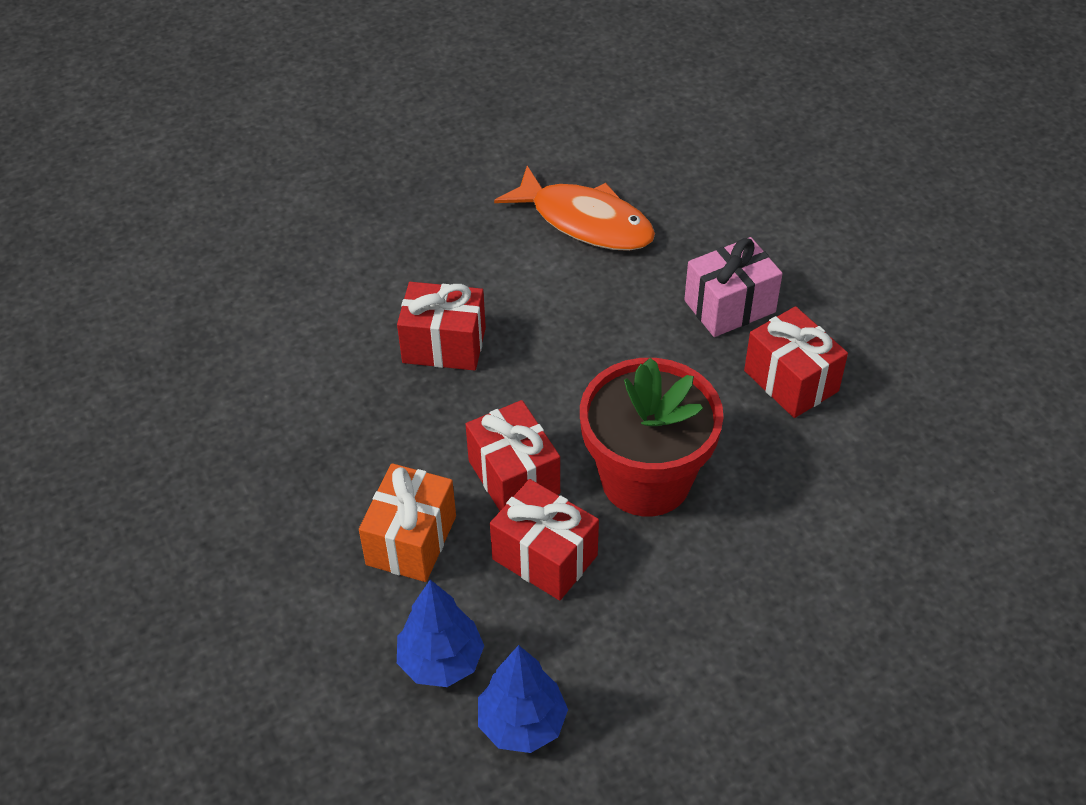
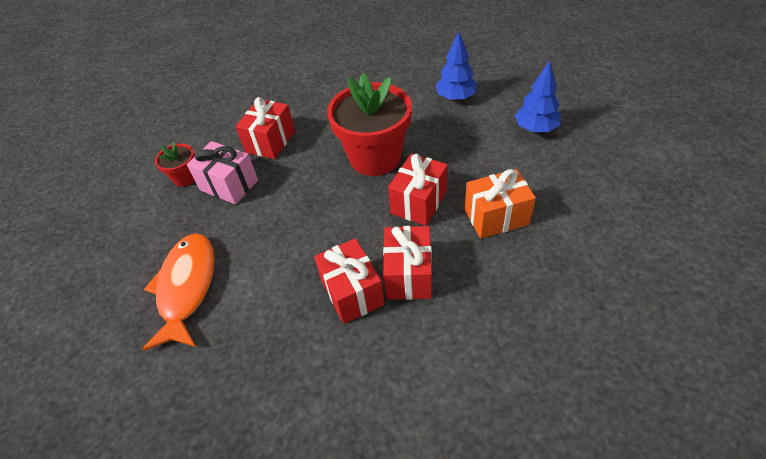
camera: 120 degrees left, 0 degrees up
(441, 661) = (541, 167): blue tree -> blue tree (456, 98)
(545, 557) = (452, 166): red gift -> red gift (408, 275)
(785, 270) = (185, 178): none -> red flower pot

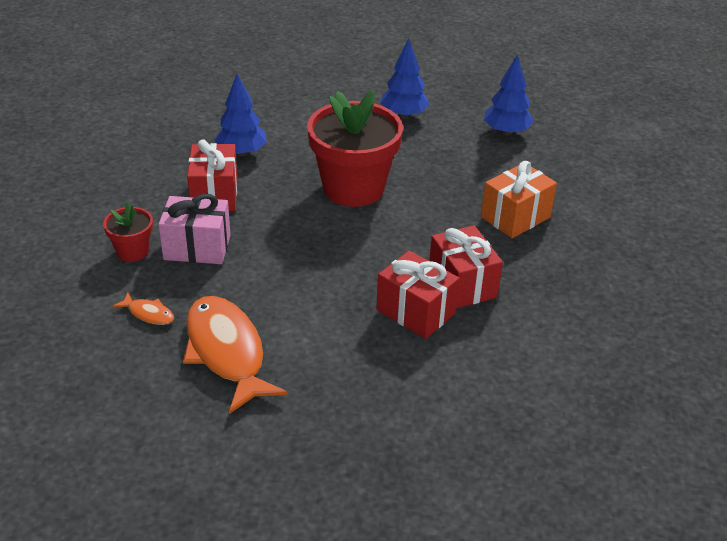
camera: 30 degrees left, 10 degrees down
(159, 235) = (148, 314): none -> orange fish
(312, 109) = (242, 152): none -> blue tree
(419, 202) = (430, 220): red gift -> none

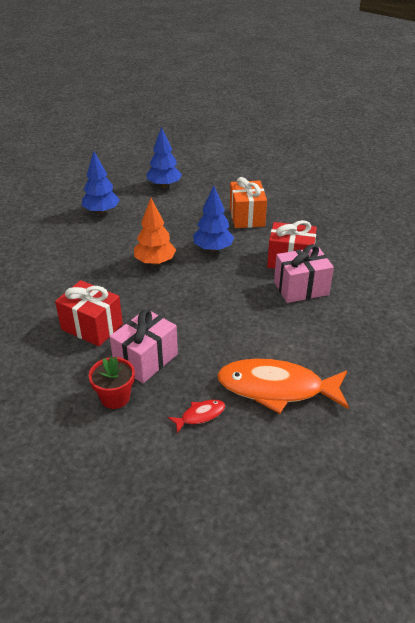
camera: 55 degrees left, 0 degrees up
(148, 314) = (200, 415): orange fish -> red fish
(242, 152) = (56, 294): blue tree -> blue tree (213, 249)
(353, 188) = (155, 262): red flower pot -> orange tree
(415, 312) = (301, 288): red gift -> pink gift

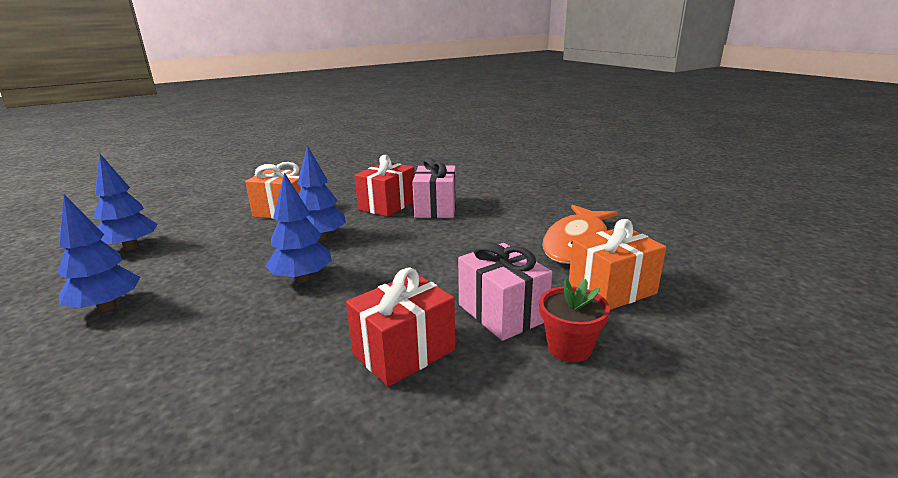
camera: 70 degrees left, 15 degrees down
(155, 262) = (302, 278): orange tree -> blue tree
(200, 415) = (611, 290): red fish -> orange gift

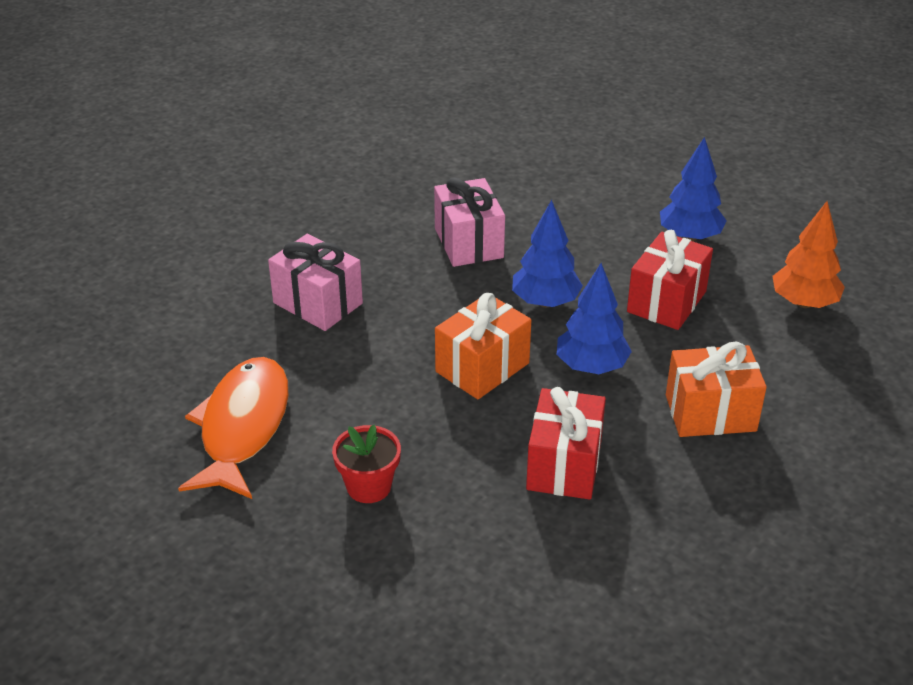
camera: 160 degrees right, 15 degrees up
(131, 247) = (804, 303): blue tree -> orange tree
(404, 352) = (388, 252): red gift -> red gift (666, 301)
(436, 208) = (478, 473): pink gift -> pink gift (468, 243)
(569, 348) = (253, 282): red flower pot -> red flower pot (369, 486)
(611, 290) = (208, 353): orange gift -> orange gift (482, 367)

